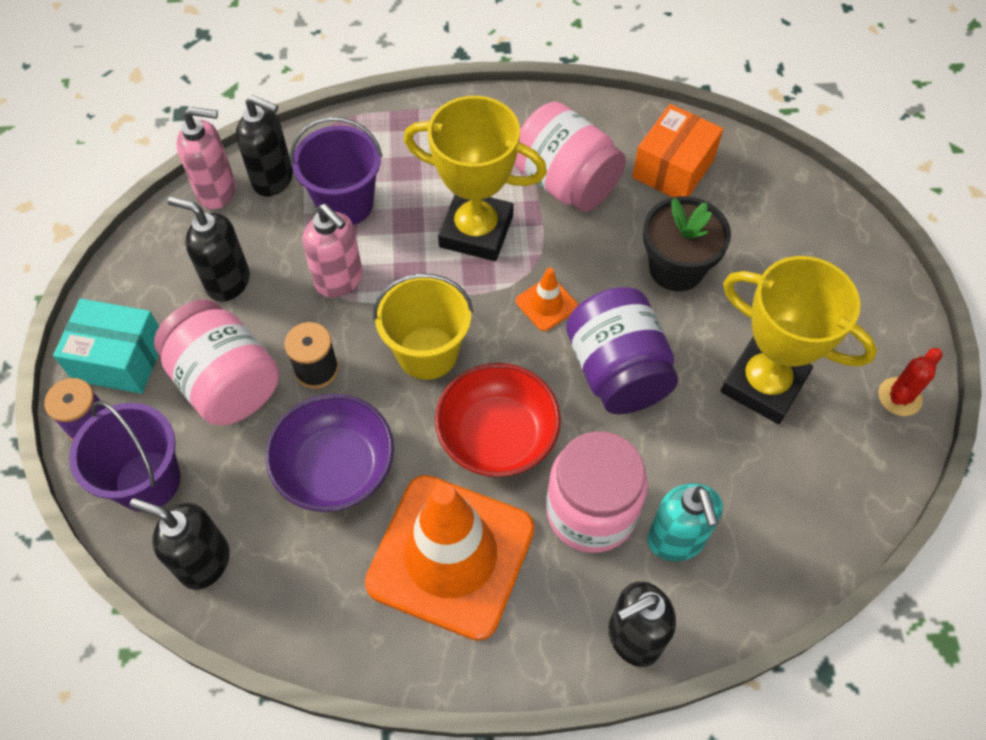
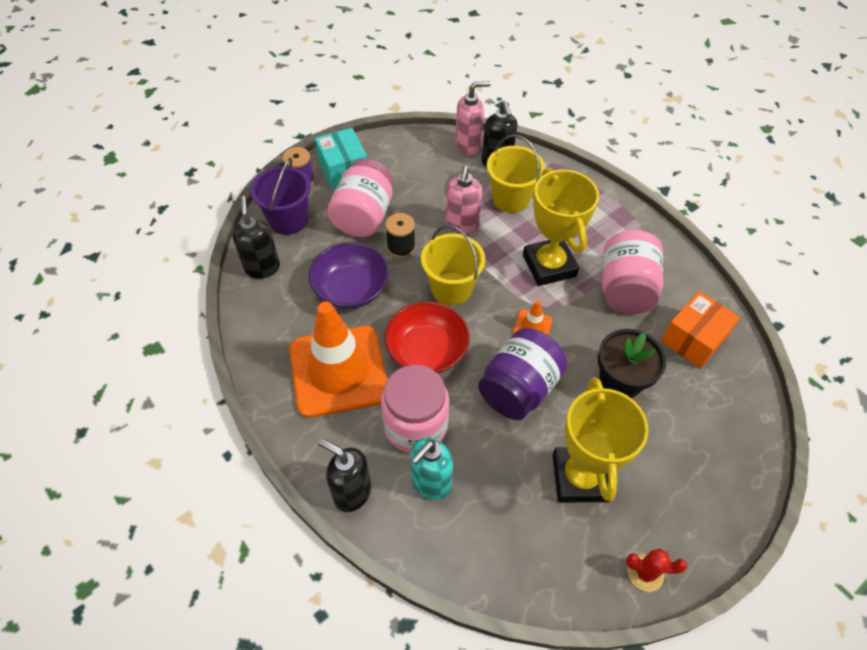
camera: 55 degrees right, 5 degrees down
(217, 191) = (468, 145): pink soap dispenser -> pink soap dispenser turned 75 degrees counterclockwise
(227, 282) = (420, 181): black soap dispenser -> none
(345, 204) = (511, 199): purple bucket -> yellow bucket
(673, 168) = (693, 339): orange box -> orange box turned 45 degrees counterclockwise

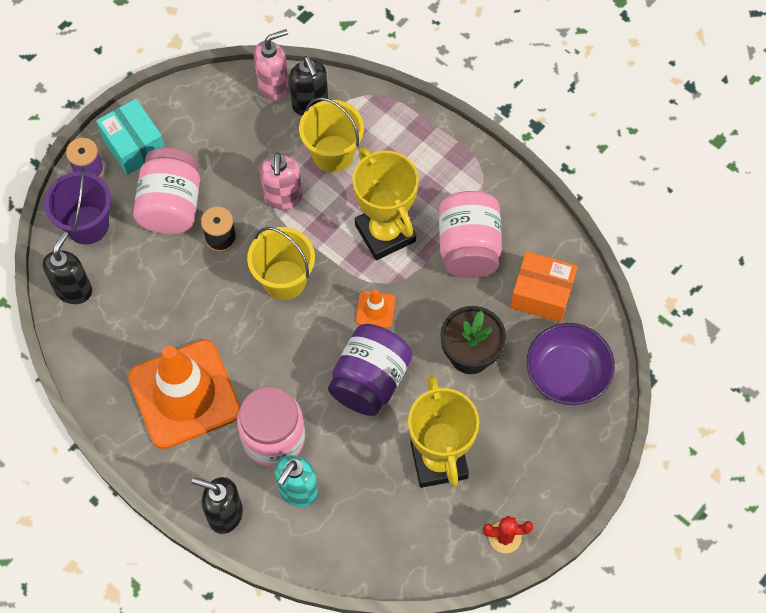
camera: 10 degrees left, 10 degrees up
(262, 267) = (74, 290): black soap dispenser -> black soap dispenser turned 45 degrees clockwise
(351, 289) = (177, 299): purple bowl -> purple bowl (567, 374)
(427, 351) = (271, 357): red bowl -> none
(693, 339) = (541, 294): orange box -> orange box turned 75 degrees clockwise

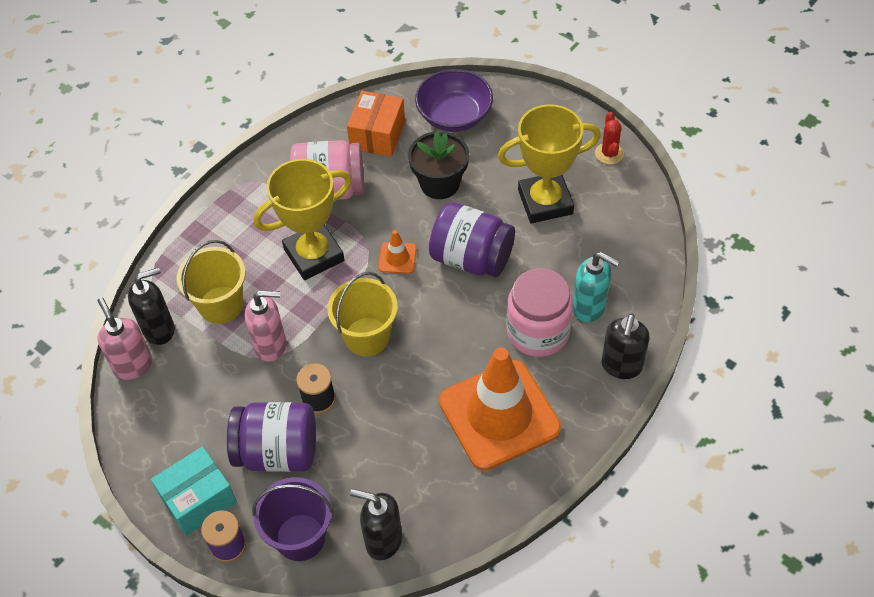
camera: 90 degrees left, 10 degrees down
(171, 205) = (277, 451): pink jar -> purple jar

